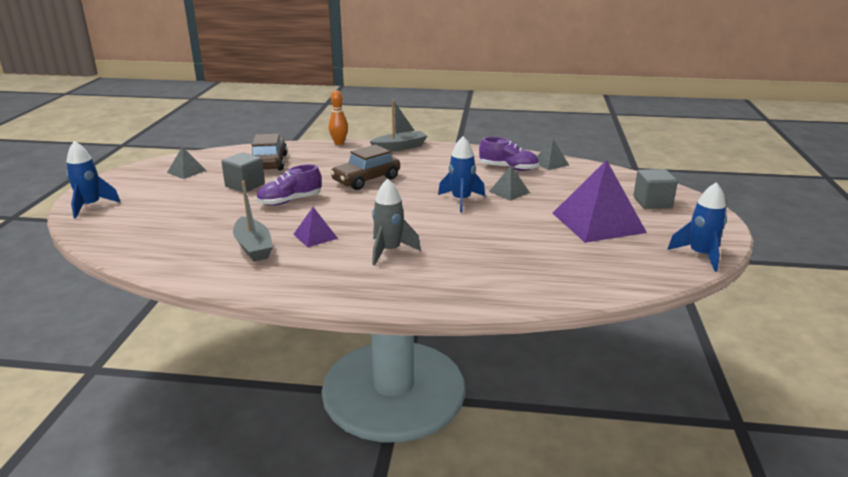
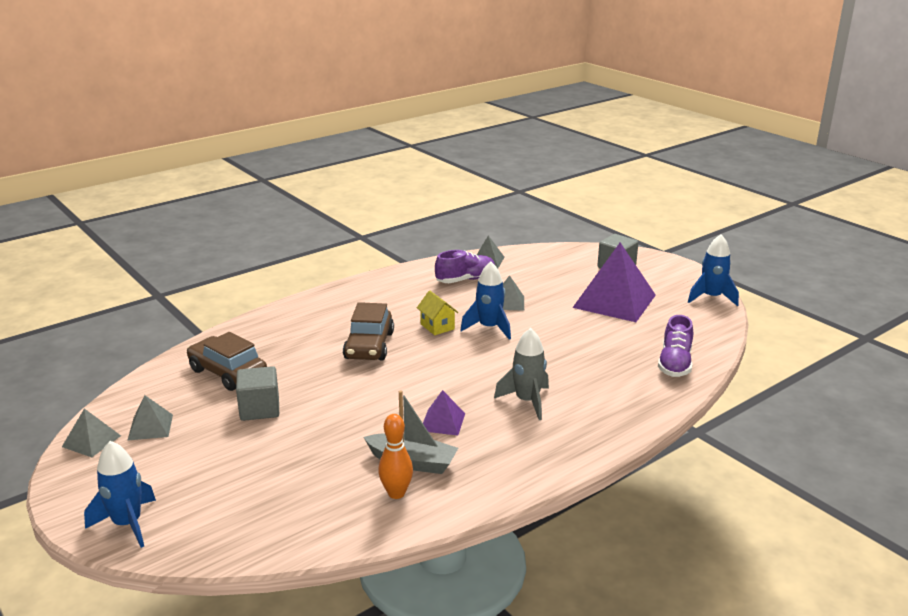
camera: 45 degrees left, 0 degrees up
(155, 166) = (91, 441): none -> grey pyramid
(290, 201) = (344, 402): purple shoe -> purple shoe (674, 364)
(339, 143) = (255, 318): orange bowling pin -> orange bowling pin (396, 493)
(400, 147) = (329, 297): grey boat -> none
(429, 186) = (437, 326): none -> yellow house

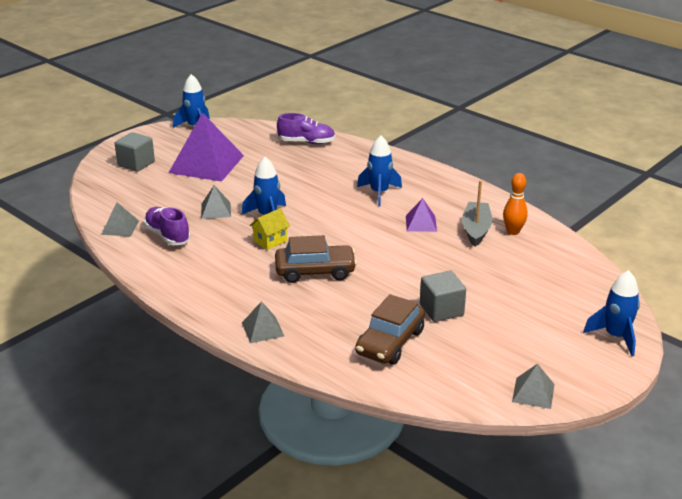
camera: 100 degrees left, 5 degrees up
(150, 427) = (496, 364): grey pyramid -> grey pyramid (262, 329)
(527, 401) = (379, 193): grey rocket -> blue rocket

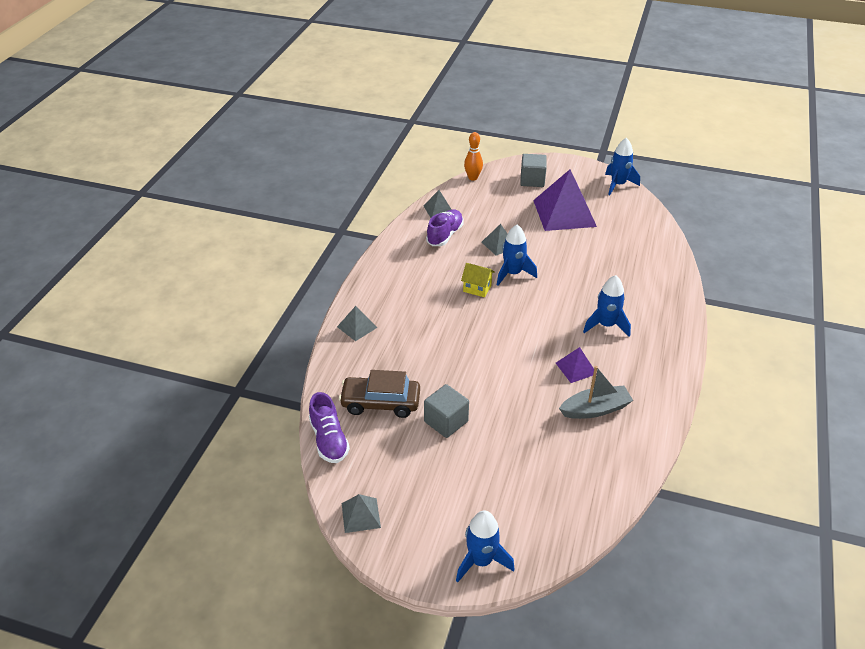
camera: 65 degrees right, 10 degrees up
(306, 142) = (655, 252): purple shoe -> purple shoe (329, 440)
(315, 271) = (451, 328): brown car -> none
(513, 231) = (614, 438): orange bowling pin -> orange bowling pin (473, 178)

